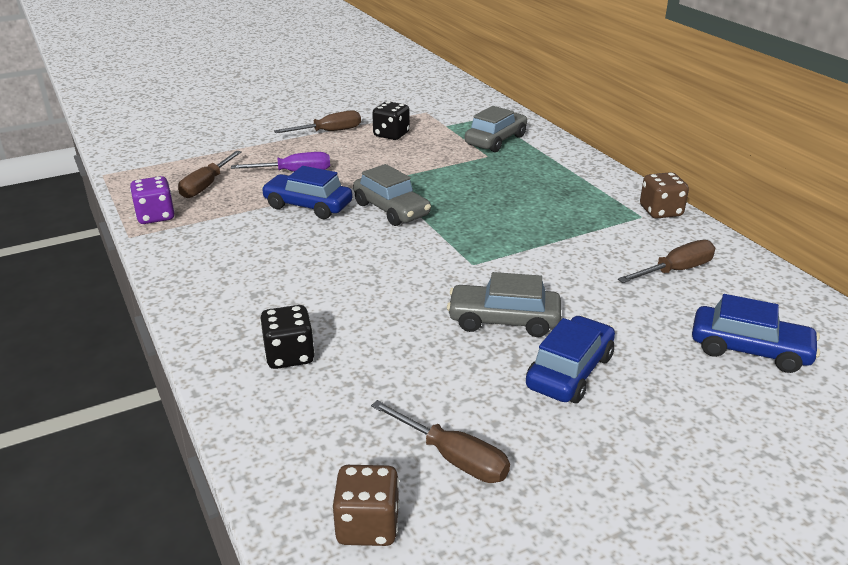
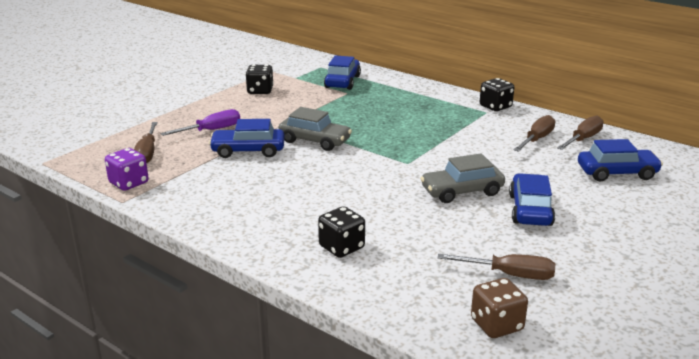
camera: 25 degrees left, 5 degrees down
(329, 132) = (208, 97): brown screwdriver -> brown screwdriver (583, 139)
(496, 140) = (342, 81): grey car -> blue car
(660, 211) = (495, 107): brown dice -> black dice

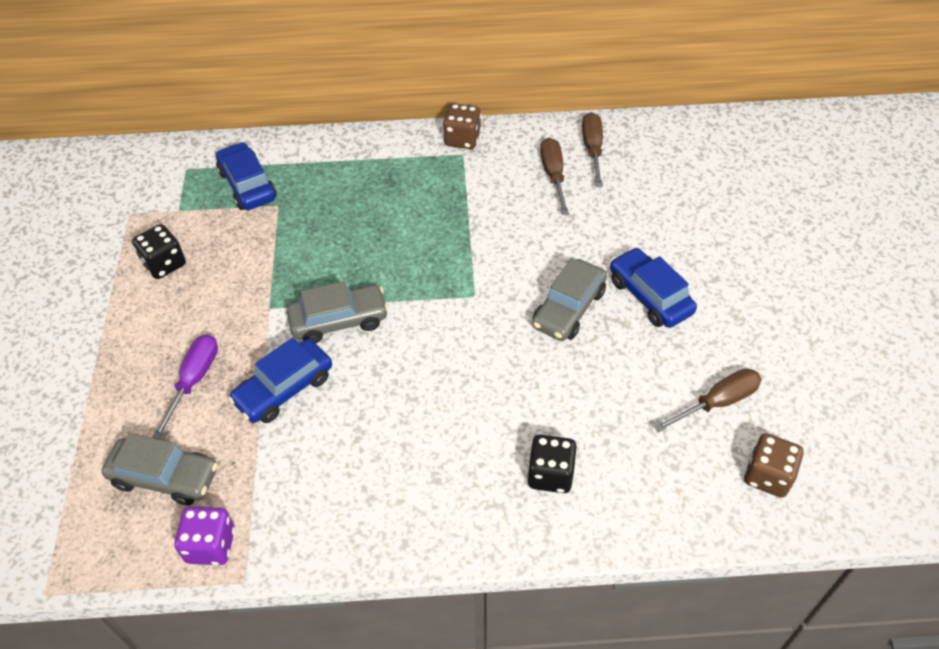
camera: 40 degrees left, 25 degrees up
(147, 153) = (165, 477): brown screwdriver -> grey car
(495, 107) = (462, 139): black dice -> brown dice
(617, 173) = (666, 189): blue car -> none

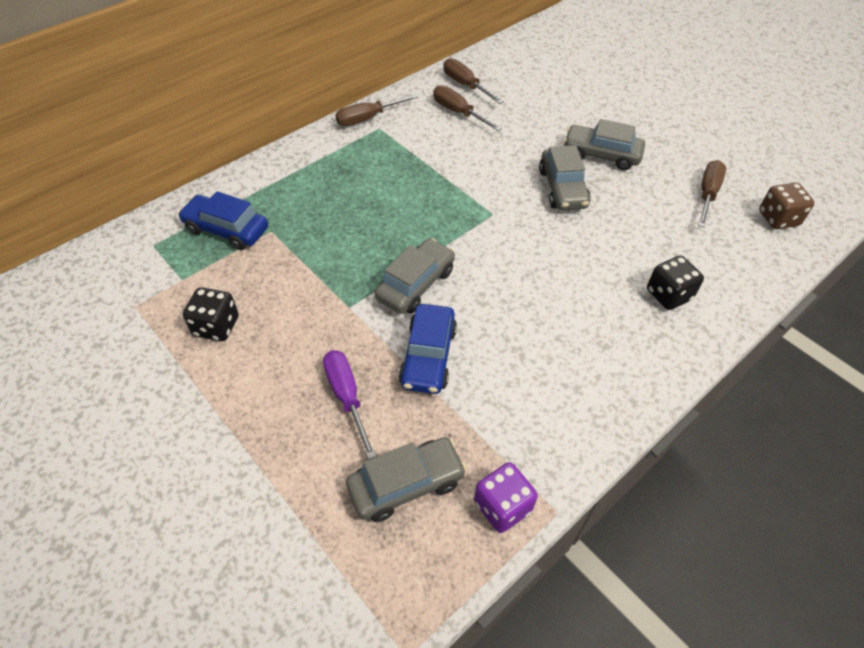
camera: 40 degrees left, 0 degrees up
(462, 139) = (367, 118): brown dice -> brown screwdriver
(649, 296) = (601, 155): blue car -> grey car

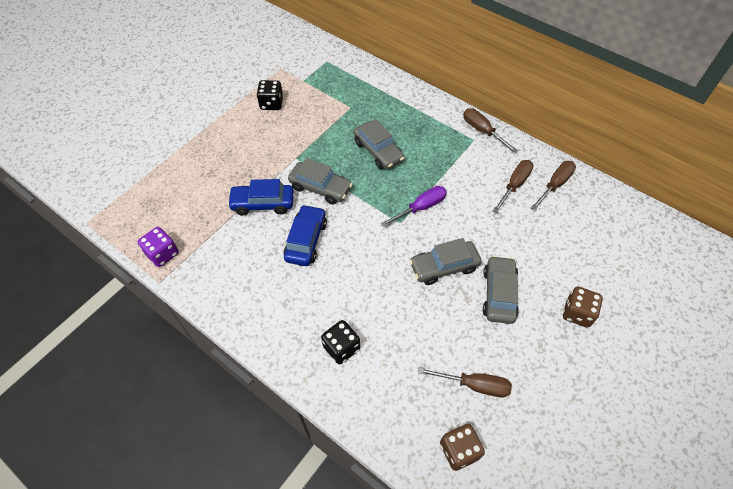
camera: 80 degrees right, 5 degrees up
(226, 230) = (346, 87): blue car -> blue car (306, 240)
(346, 396) = (230, 170): purple screwdriver -> purple screwdriver (421, 207)
(406, 484) = (175, 207): grey car -> grey car (378, 151)
(625, 109) = (577, 313): none -> brown dice

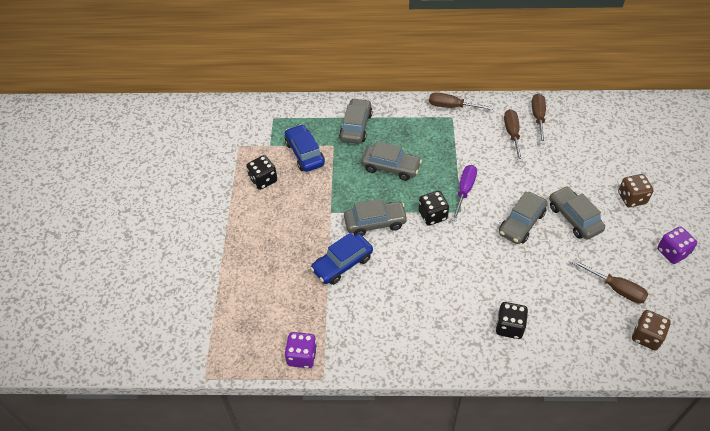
camera: 35 degrees left, 5 degrees down
(306, 240) = (405, 269): blue car -> blue car (305, 153)
(373, 211) = (432, 215): none -> black dice
(383, 103) = (356, 126): none -> grey car
(474, 385) = (616, 289): brown screwdriver -> brown screwdriver turned 60 degrees clockwise
(568, 392) = (672, 252): none -> purple dice

